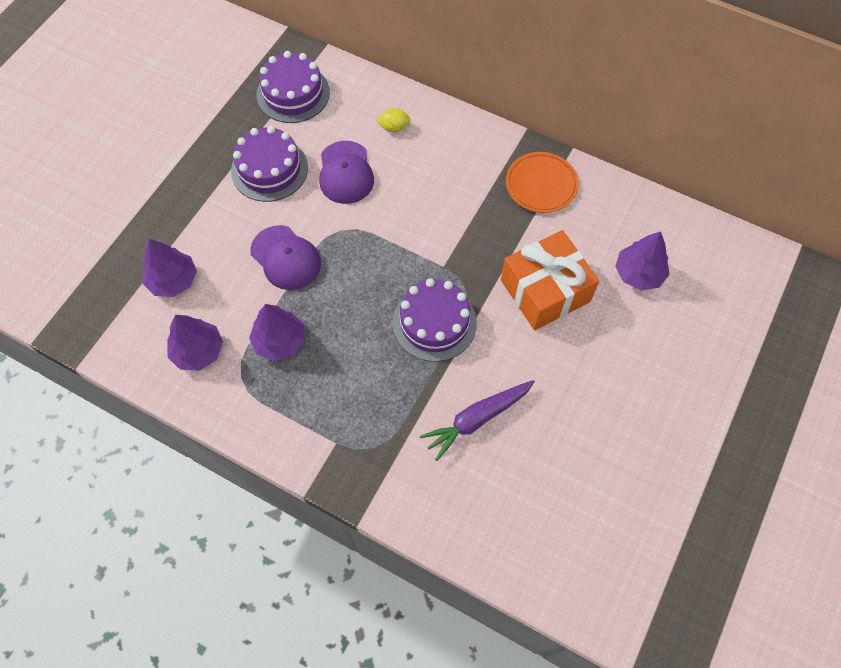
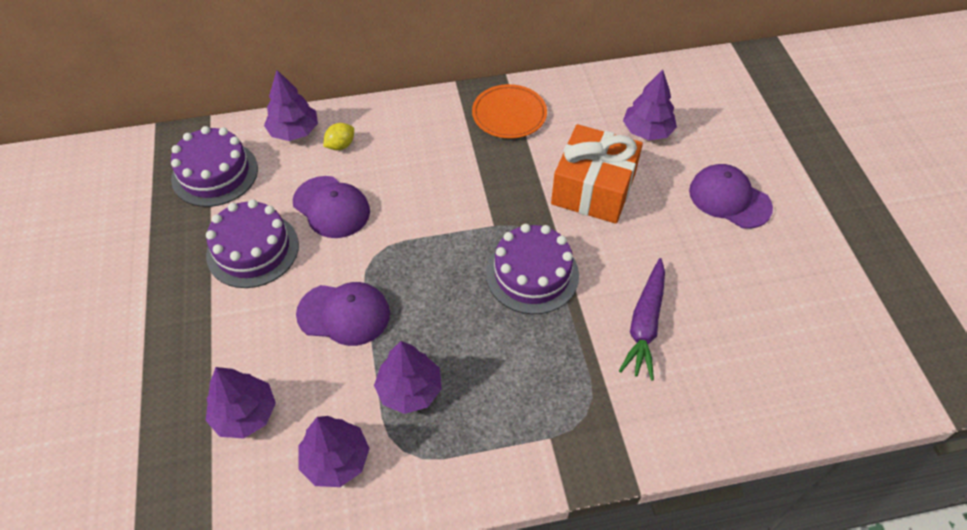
camera: 40 degrees left, 10 degrees down
(372, 94) = (294, 131): none -> purple tree
(646, 376) = (729, 199): none -> purple cap

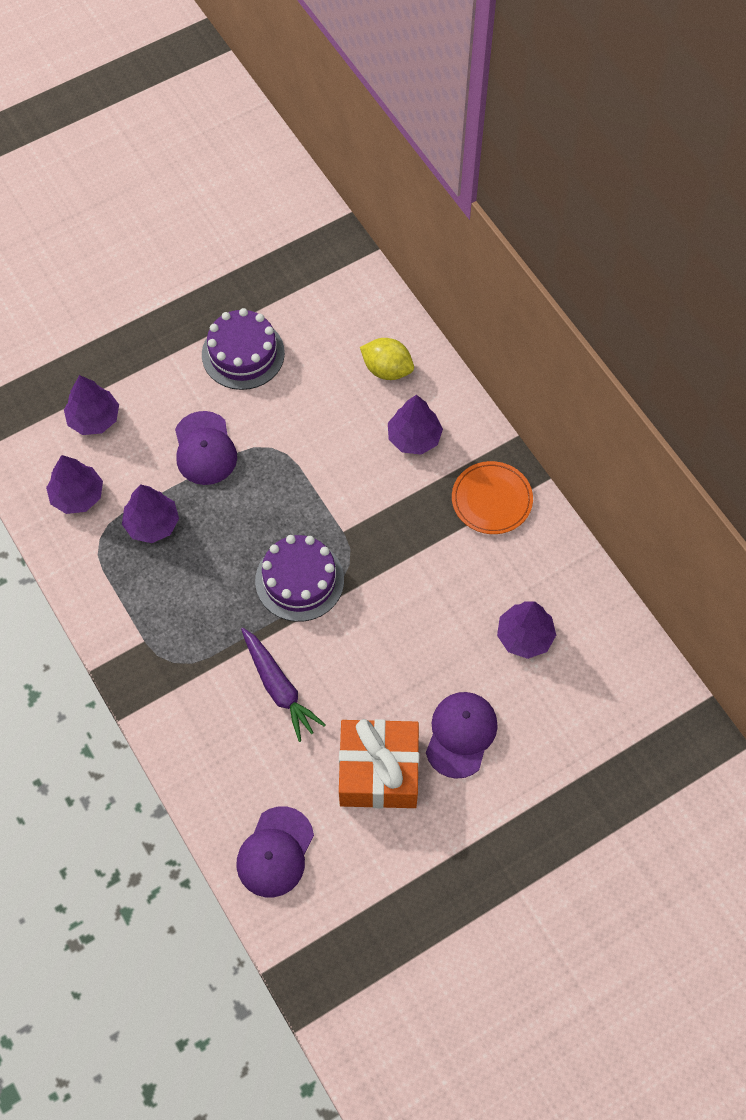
camera: 70 degrees right, 10 degrees up
(215, 173) = (312, 286): purple cake -> none
(294, 131) = (388, 324): purple tree -> purple tree (414, 437)
(331, 207) = (311, 393): purple cap -> purple cap (275, 852)
(340, 145) = (387, 369): yellow lemon -> yellow lemon, size x1.57
(593, 189) = (422, 605): orange gift -> orange gift (378, 771)
(645, 324) = (279, 688): purple carrot -> purple carrot turned 120 degrees counterclockwise

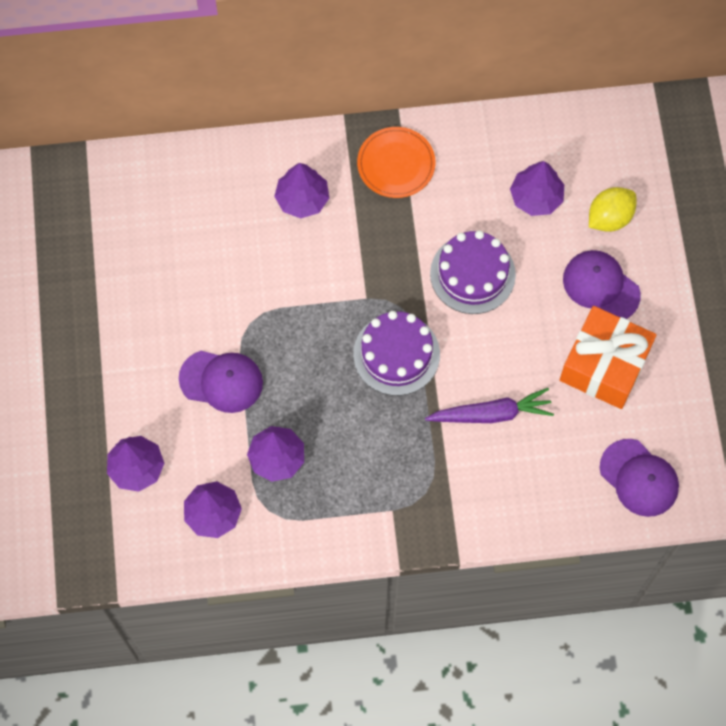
camera: 65 degrees left, 5 degrees up
(243, 354) = (136, 306): purple cake -> purple cake (472, 274)
(387, 369) = (220, 191): yellow lemon -> yellow lemon (609, 218)

